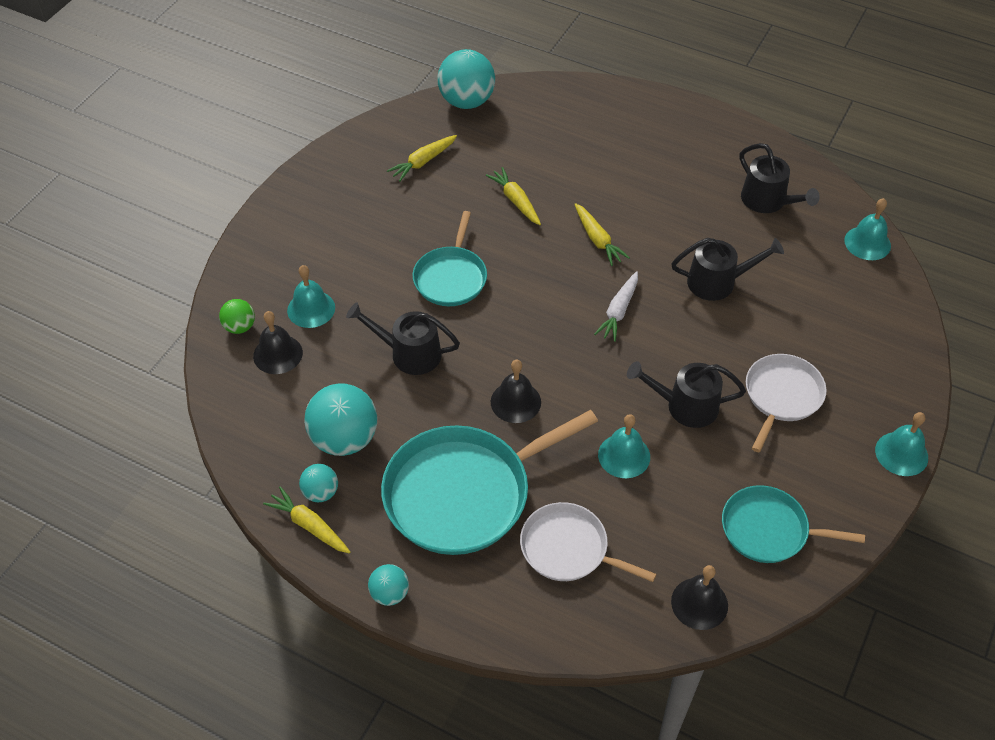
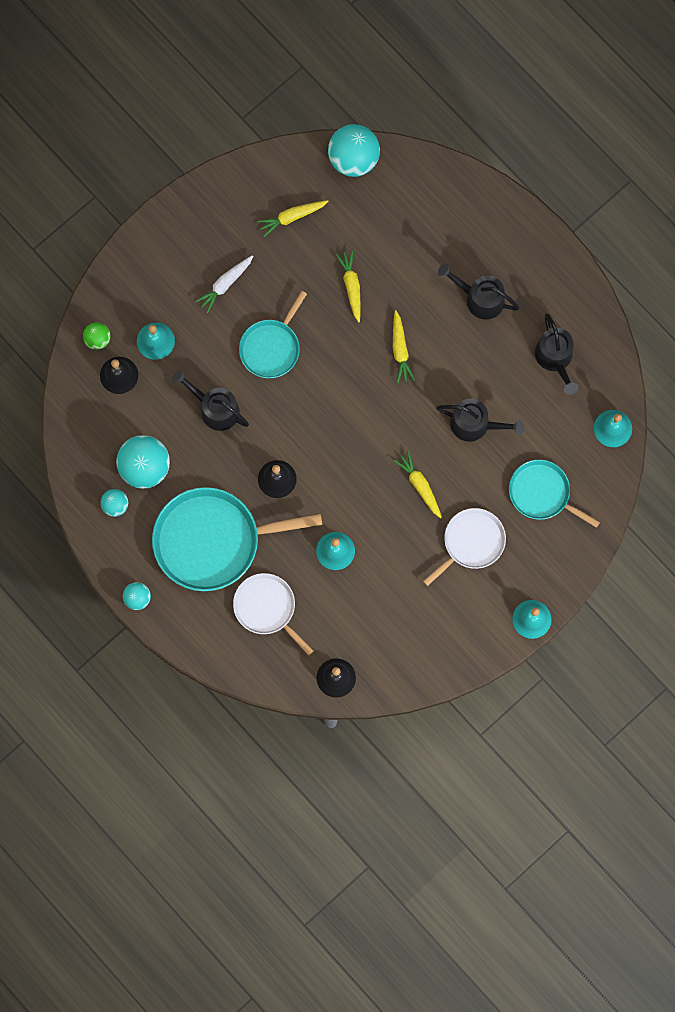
camera: 20 degrees right, 25 degrees up
(309, 526) = (100, 528): yellow carrot -> yellow carrot (419, 485)
(618, 311) = (386, 425): white carrot -> white carrot (225, 284)
(685, 406) = (397, 526): black watering can -> black watering can (480, 298)
(769, 530) = (408, 643): turquoise pan -> turquoise pan (542, 493)

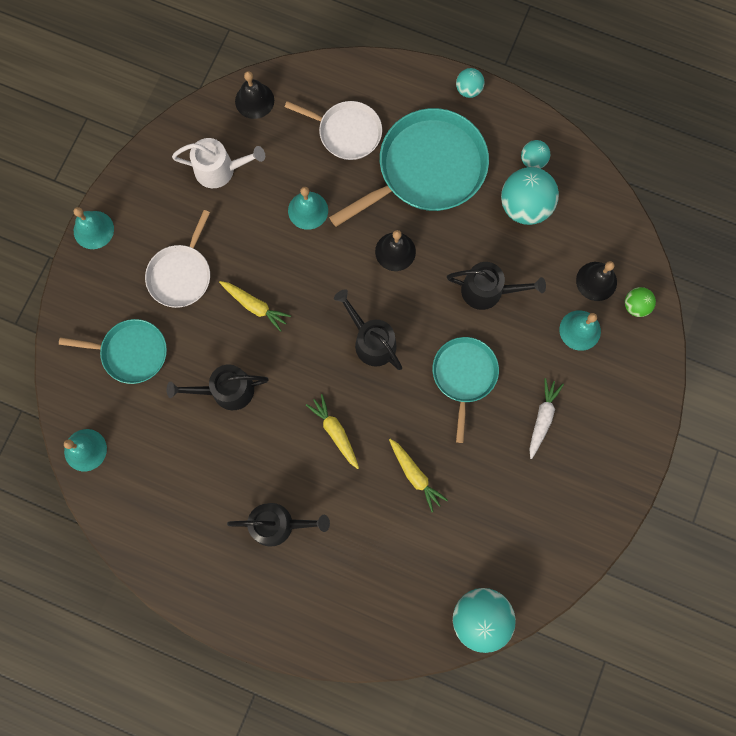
camera: 155 degrees right, 0 degrees up
(292, 217) = (511, 521): yellow carrot -> none
(396, 624) = (220, 170): none -> white watering can
(555, 358) = (173, 496): black watering can -> black watering can (371, 341)

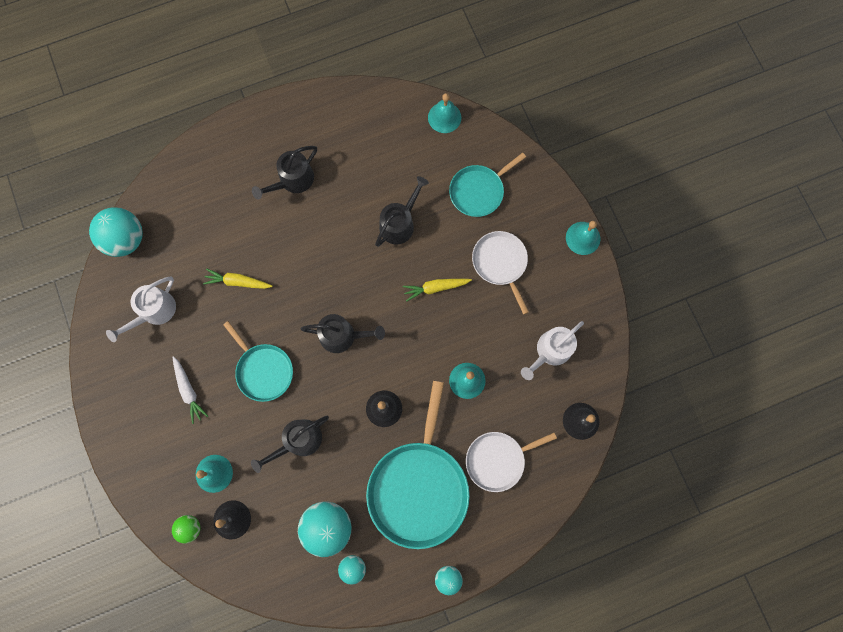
camera: 135 degrees right, 0 degrees up
(335, 432) = (310, 261): yellow carrot -> none
(512, 519) = (154, 311): none -> white watering can

